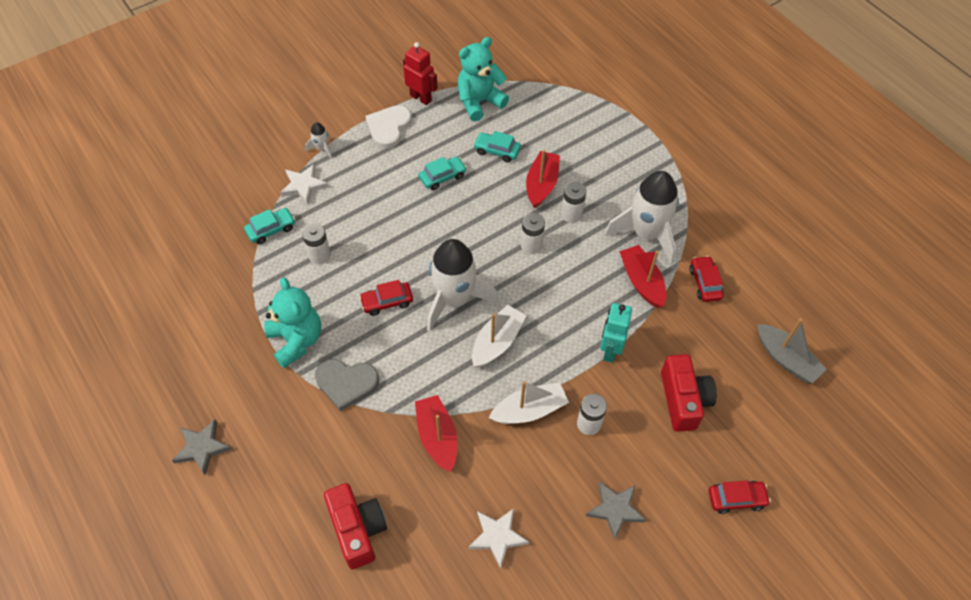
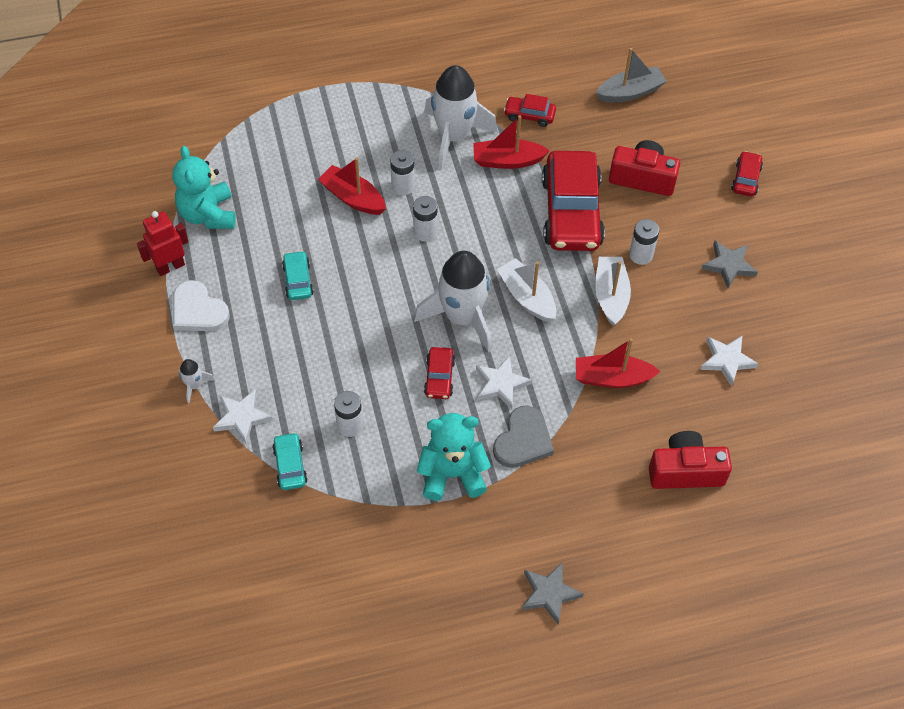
camera: 70 degrees left, 0 degrees up
(397, 349) = (501, 384): none -> white star
(497, 151) = (287, 221): turquoise car -> none
(610, 350) = (571, 212): turquoise robot -> red car

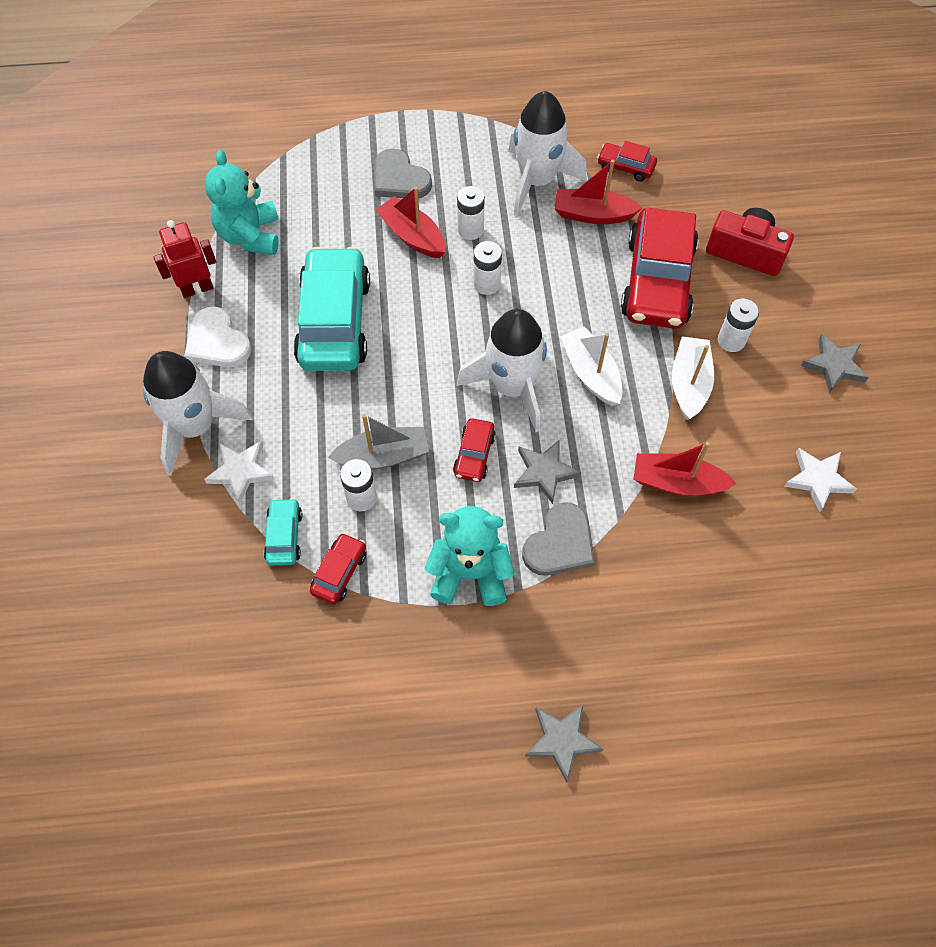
camera: 10 degrees right, 5 degrees up
(194, 385) = (196, 427): white rocket -> white rocket, size x2.38
(298, 280) = (334, 321): turquoise car -> turquoise car, size x2.22
(332, 148) = (399, 179): none -> grey heart
(501, 384) = (544, 472): white star -> grey star
(630, 92) = (744, 154): grey boat -> grey boat (383, 456)
(685, 471) = (750, 609): red camera -> none
(745, 179) = (866, 267): red car -> red car (339, 572)

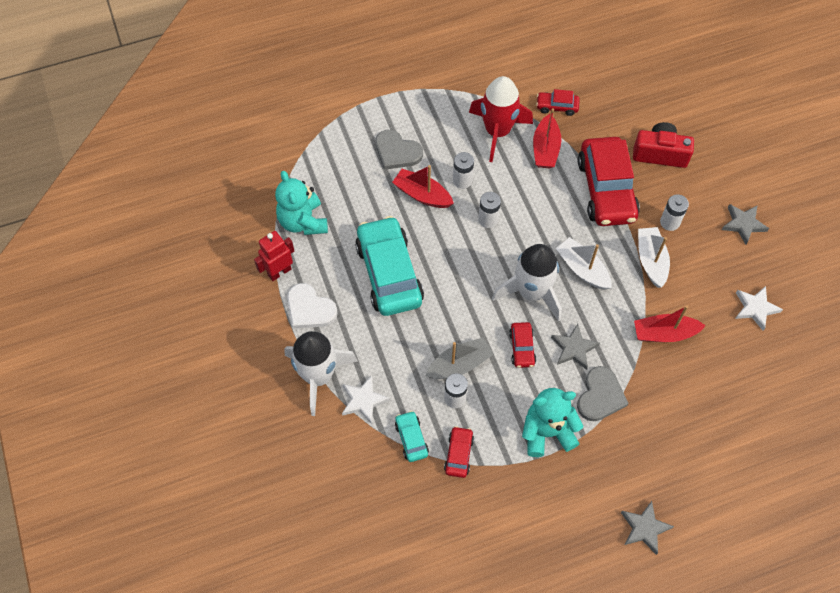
camera: 15 degrees left, 0 degrees up
(537, 181) = (497, 131): white rocket -> red rocket
(593, 215) = (545, 149): red boat -> red boat turned 75 degrees counterclockwise

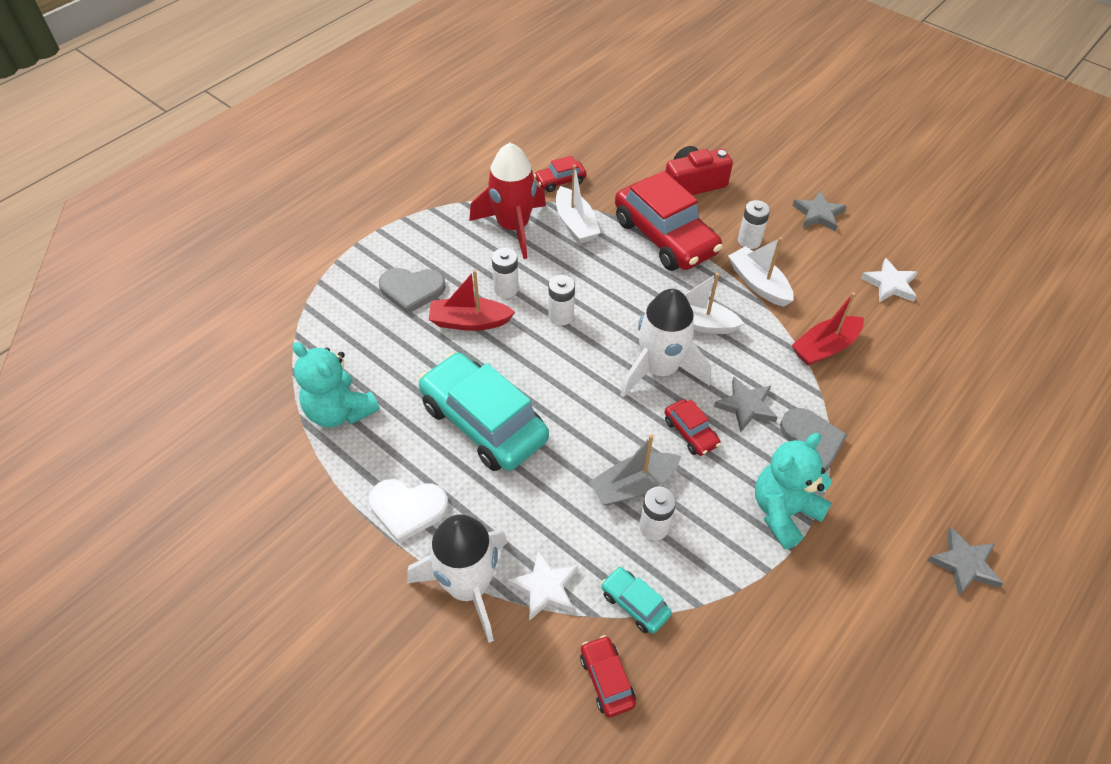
camera: 30 degrees left, 10 degrees down
(279, 272) = (341, 483): red robot -> none
(458, 454) = (703, 592): red car -> red car (606, 679)
(459, 364) = (633, 485): grey boat -> grey boat turned 150 degrees counterclockwise
(545, 149) = (575, 224): red boat -> white boat

